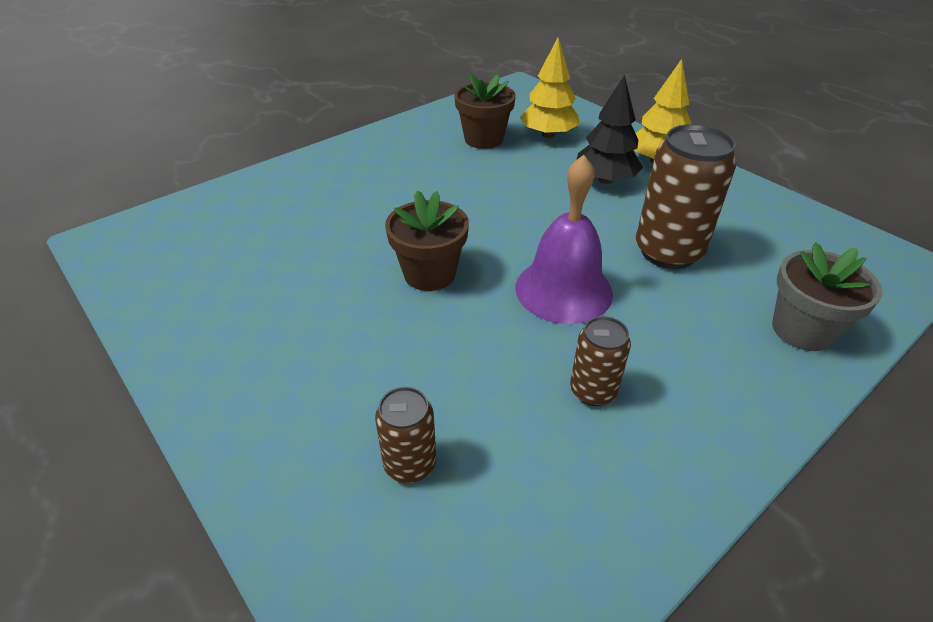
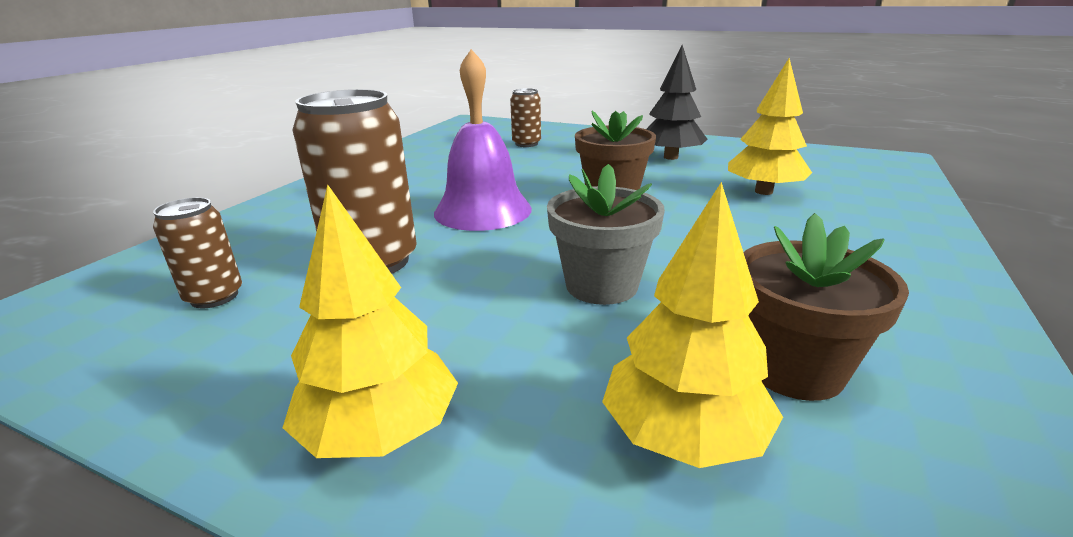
camera: 155 degrees right, 15 degrees down
(303, 234) = (763, 191): none -> yellow tree
(593, 391) = (436, 175): brown can -> brown can (214, 297)
(605, 180) = (485, 342): black tree -> black tree (670, 157)
(802, 330) = (243, 232): grey flower pot -> grey flower pot (601, 285)

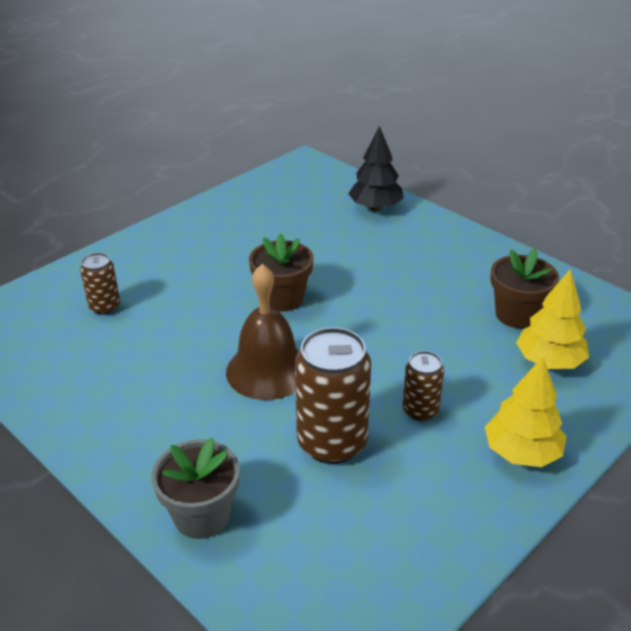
camera: 70 degrees left, 10 degrees up
(214, 297) = (346, 533): brown can -> brown can (420, 410)
(483, 210) = (268, 370): purple bell -> brown bell
(601, 285) = (418, 346): grey flower pot -> grey flower pot (201, 515)
(670, 157) = (221, 243): black tree -> black tree (375, 207)
(763, 191) = (324, 235): yellow tree -> none

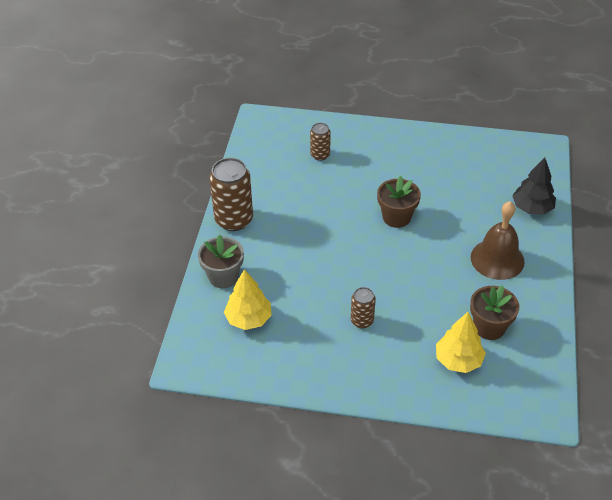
camera: 55 degrees right, 10 degrees up
(268, 370) = (334, 244): brown bell -> brown bell (497, 259)
(332, 443) = (307, 297): brown can -> brown can (234, 220)
(522, 453) = (369, 377): yellow tree -> yellow tree (248, 319)

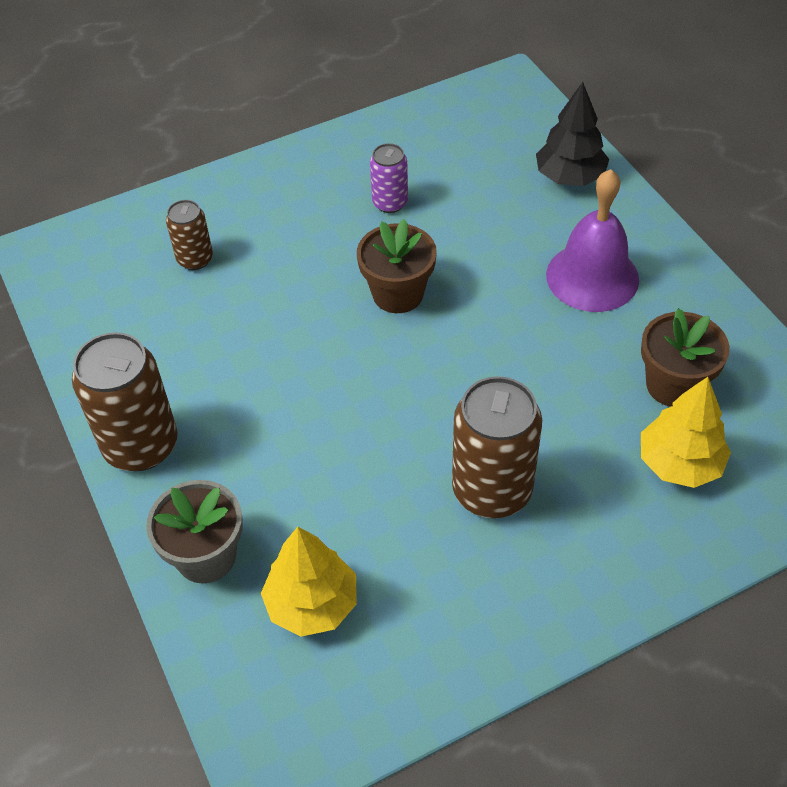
camera: 35 degrees left, 5 degrees up
(362, 321) = (492, 490): brown can -> brown can, size x1.83
(430, 175) = (390, 203): none -> purple can
(497, 259) = (592, 277): brown bell -> purple bell

